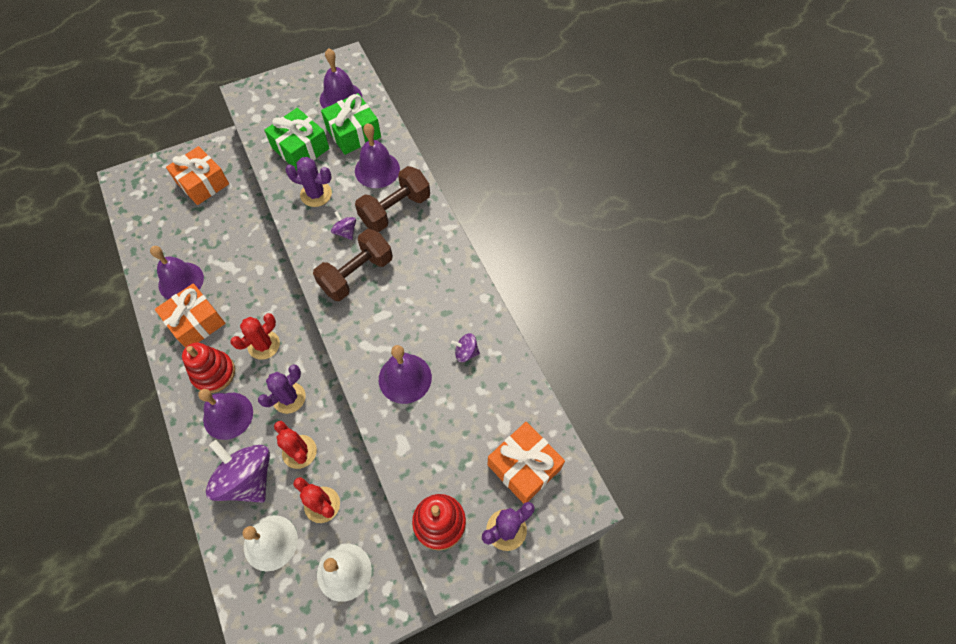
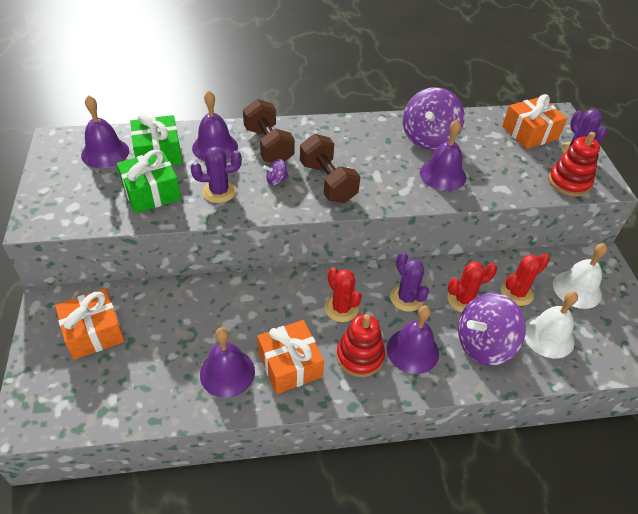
camera: 75 degrees left, 15 degrees down
(316, 194) = (219, 192): purple cactus -> purple cactus turned 45 degrees clockwise
(466, 352) = (428, 138): purple spinning top -> purple spinning top, size x2.33

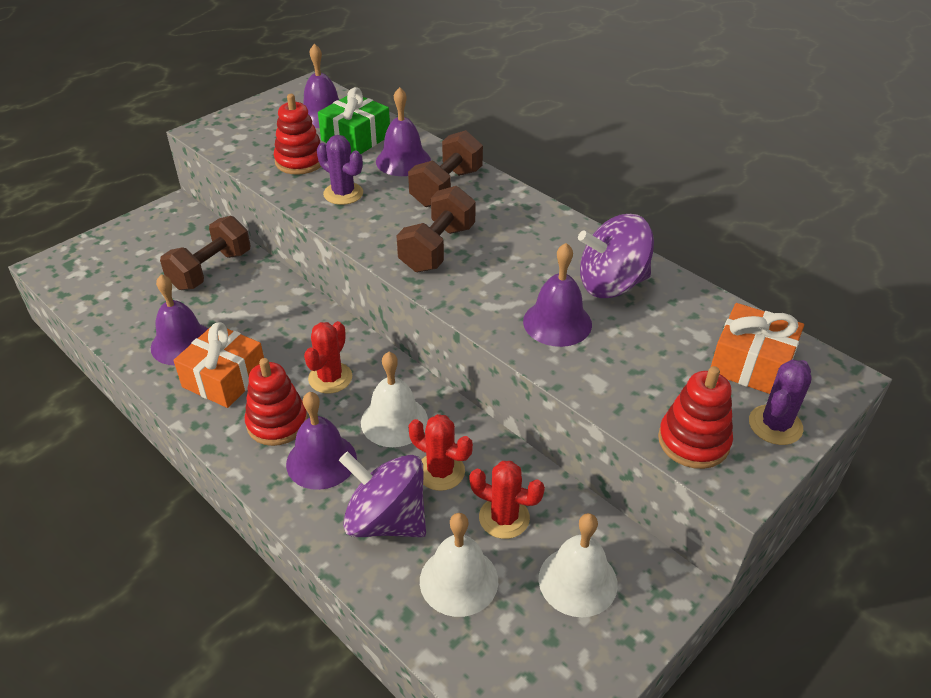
camera: 55 degrees right, 5 degrees down
(94, 332) = (164, 247): orange gift -> none
(151, 192) = (300, 161): green gift -> red stacking toy
(158, 317) = (211, 270): none -> brown dumbbell
(276, 180) = (400, 216): purple spinning top -> none
(406, 298) = (394, 421): purple cactus -> white bell

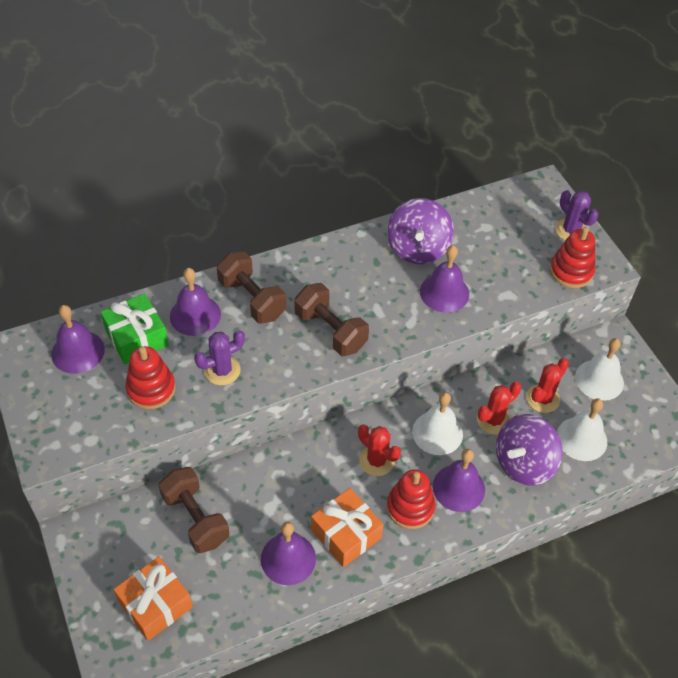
camera: 70 degrees left, 10 degrees up
(751, 364) = (519, 216): orange gift -> orange gift (155, 604)

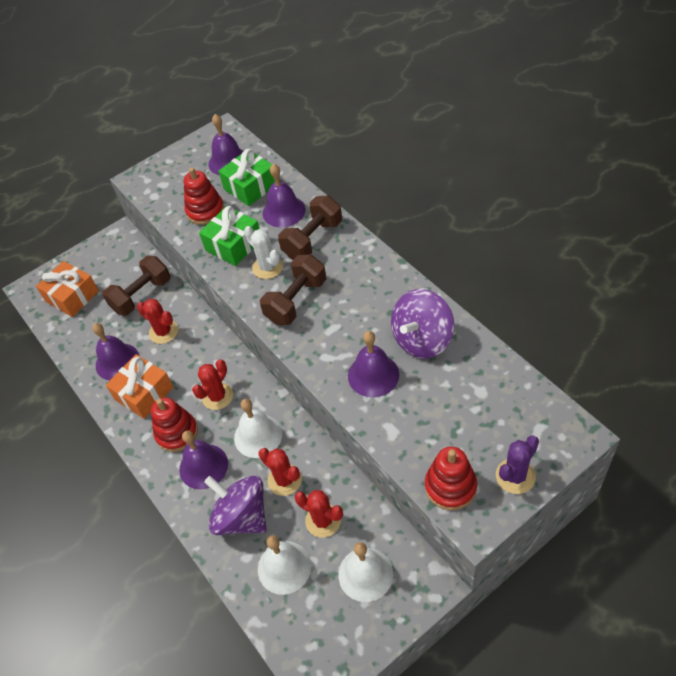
camera: 85 degrees right, 0 degrees up
(222, 370) = (233, 245): purple cactus -> green gift
(264, 501) = (163, 332): none -> red cactus
(272, 346) = (267, 267): none -> white cactus
(418, 248) = (422, 339): purple spinning top -> purple spinning top turned 45 degrees counterclockwise

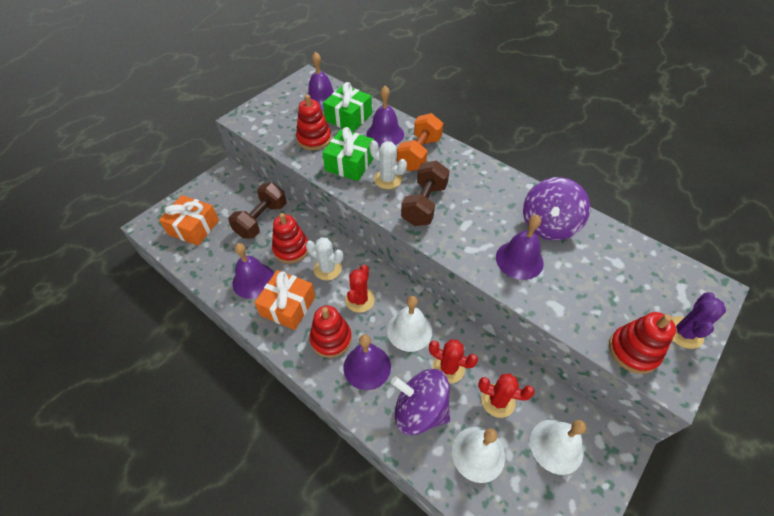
camera: 20 degrees left, 0 degrees up
(163, 332) = (291, 249): red cactus -> red stacking toy
(194, 358) = (327, 269): none -> white cactus
(313, 239) = (419, 154): brown dumbbell -> orange dumbbell

